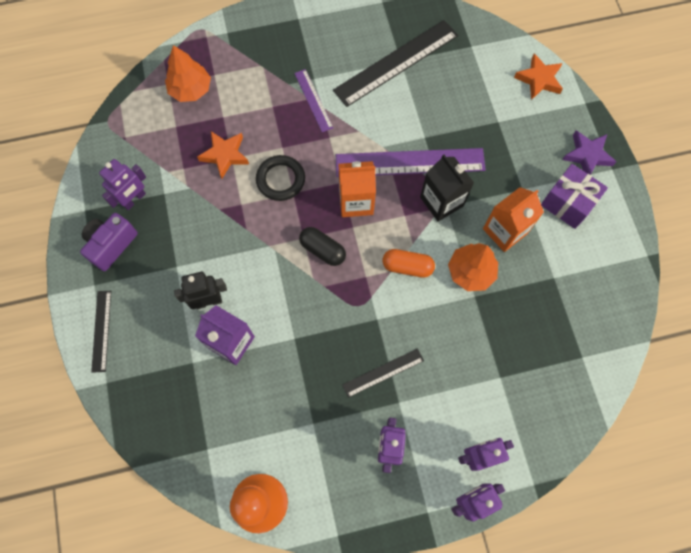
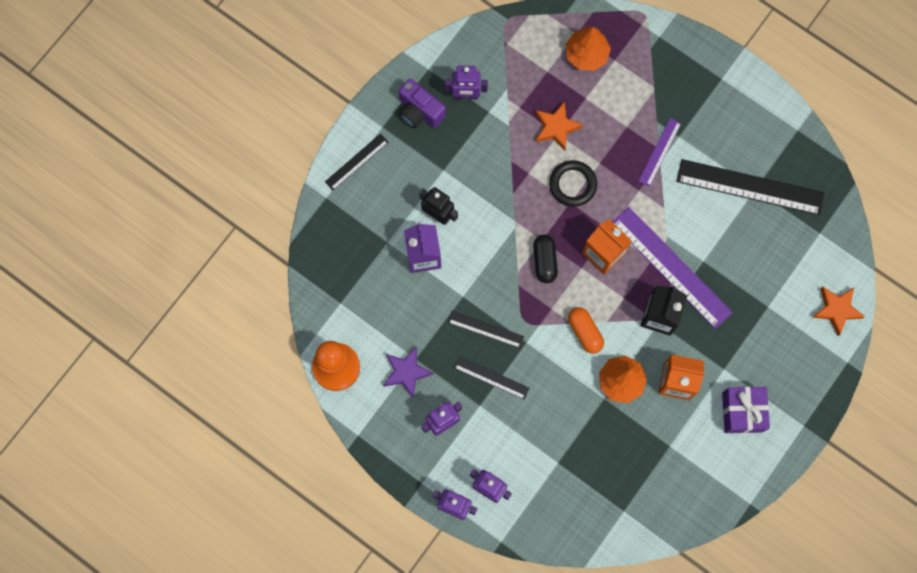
camera: 50 degrees right, 5 degrees up
(111, 245) = (419, 111): purple camera -> purple camera turned 135 degrees counterclockwise
(338, 343) = (486, 329): none -> black ruler
(587, 155) = (799, 397): purple star -> purple star (406, 372)

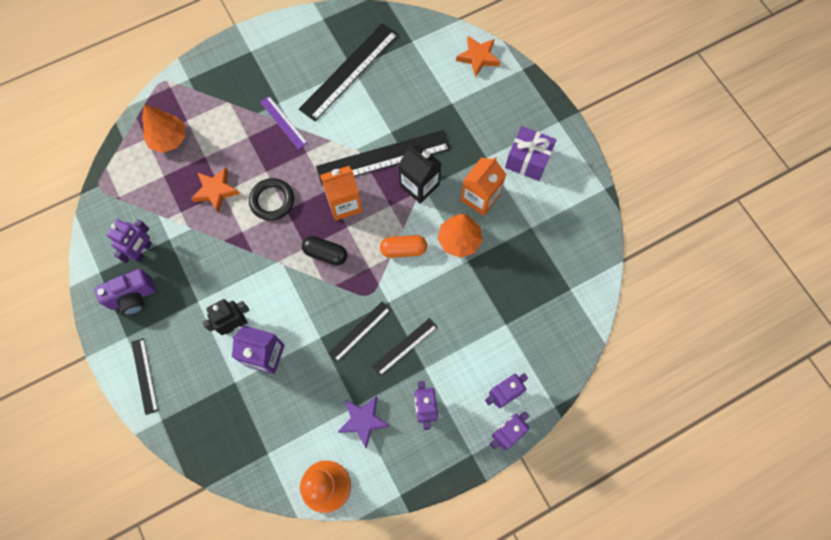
camera: 65 degrees left, 5 degrees down
(671, 267) = (383, 158): purple ruler -> black ruler

